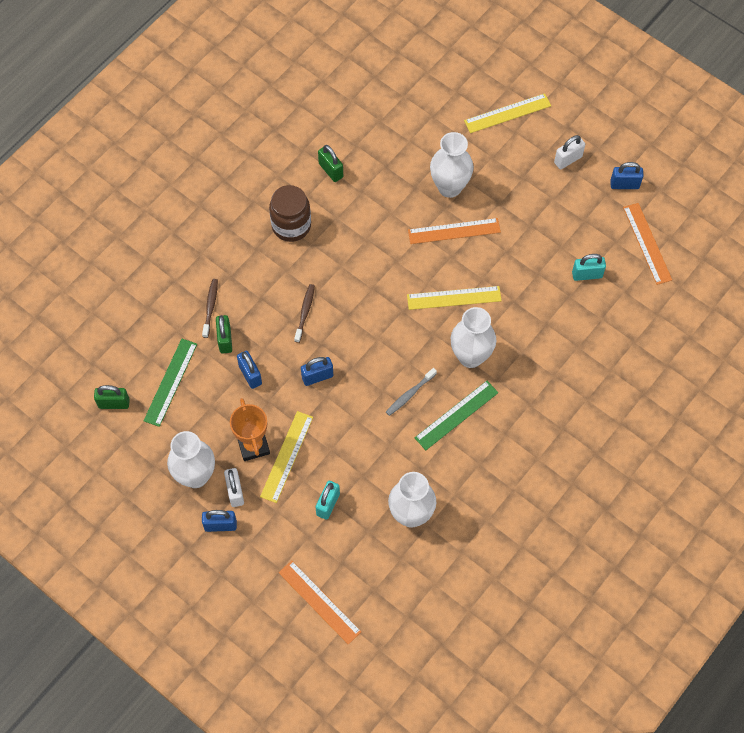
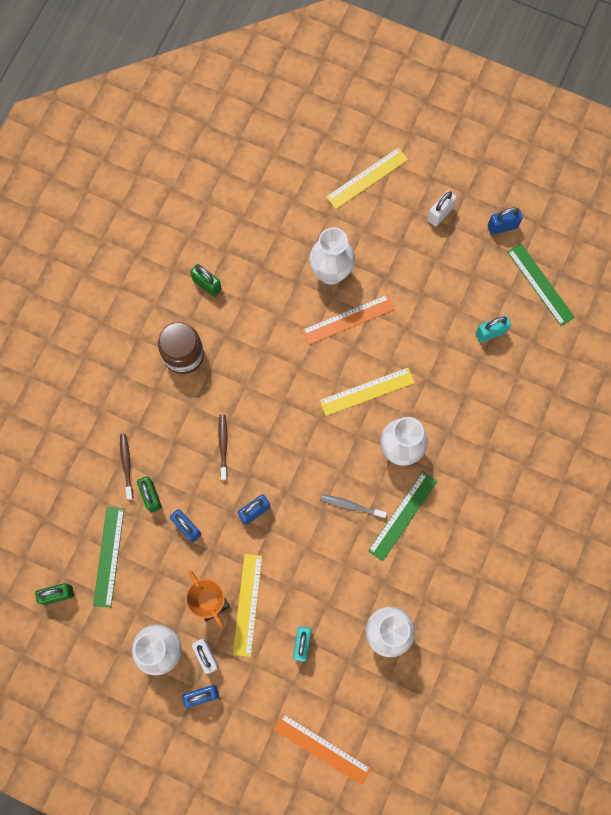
camera: 15 degrees left, 10 degrees up
(410, 394) = (351, 506): grey toothbrush -> grey toothbrush turned 75 degrees clockwise
(647, 243) = (540, 284): orange ruler -> green ruler

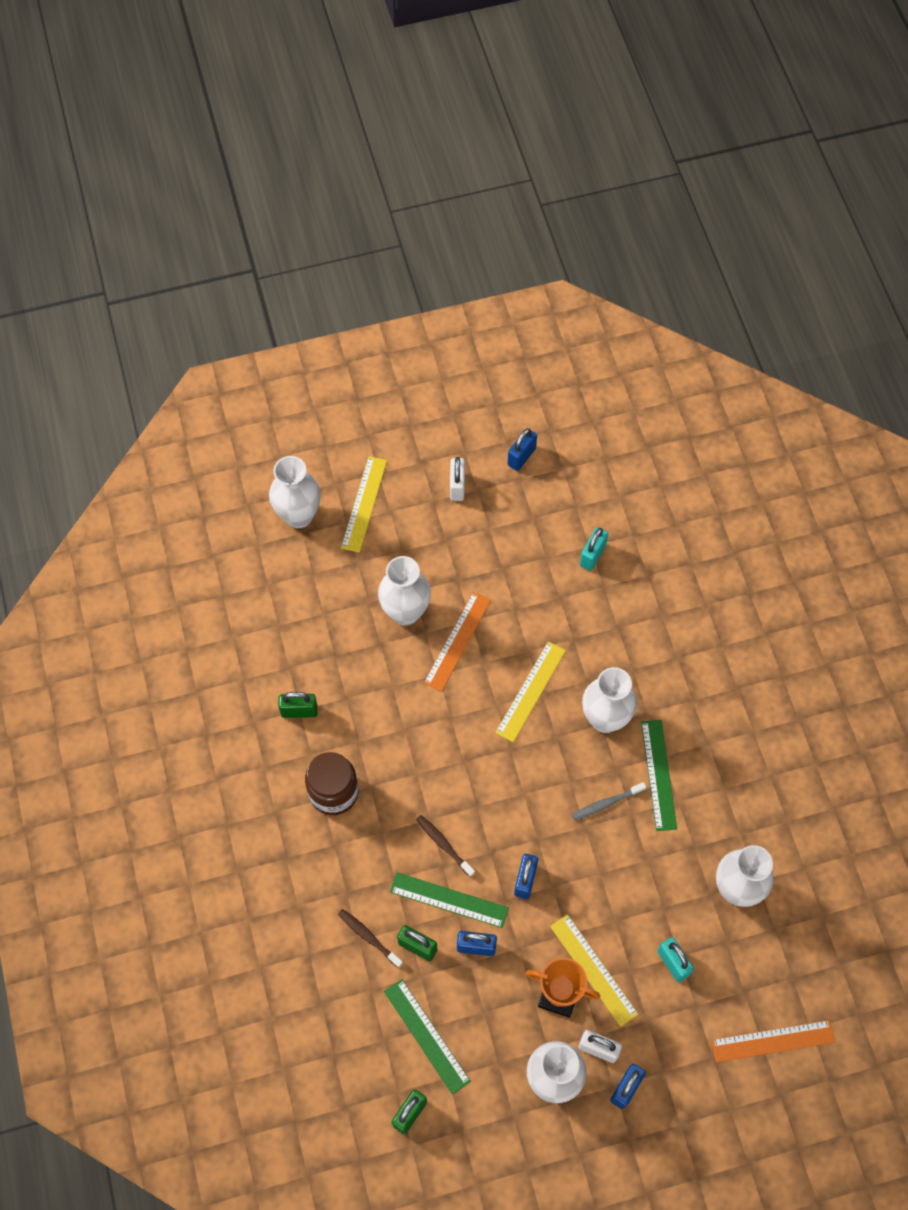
camera: 40 degrees left, 10 degrees down
(317, 153) = (299, 515): none -> white vase
(540, 284) = (597, 481): green ruler -> green ruler (449, 900)

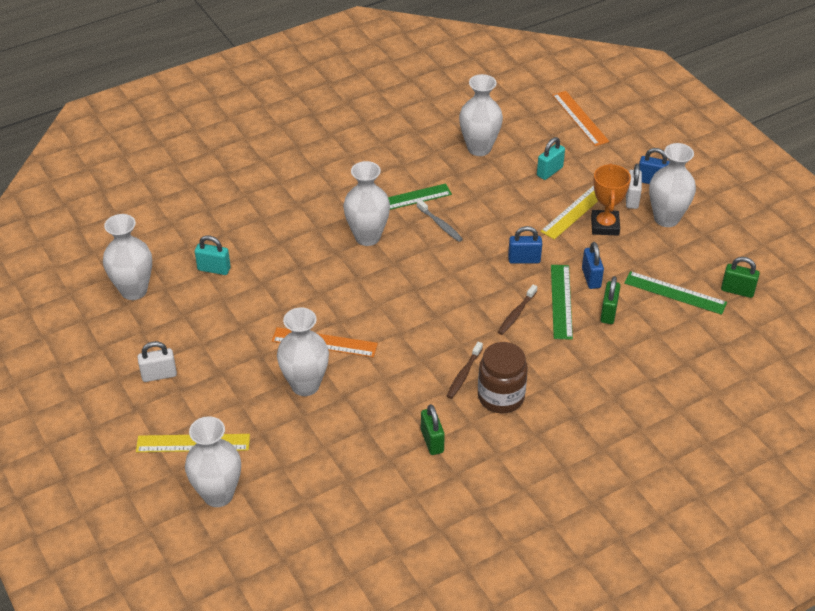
camera: 105 degrees left, 20 degrees down
(368, 937) = (616, 344): brown toothbrush -> brown toothbrush (464, 374)
(426, 1036) = (675, 293): green ruler -> green ruler turned 75 degrees clockwise
(521, 457) = (117, 334): blue padlock -> none
(531, 691) = (357, 285): yellow ruler -> none
(580, 478) = (134, 290): none -> white vase

